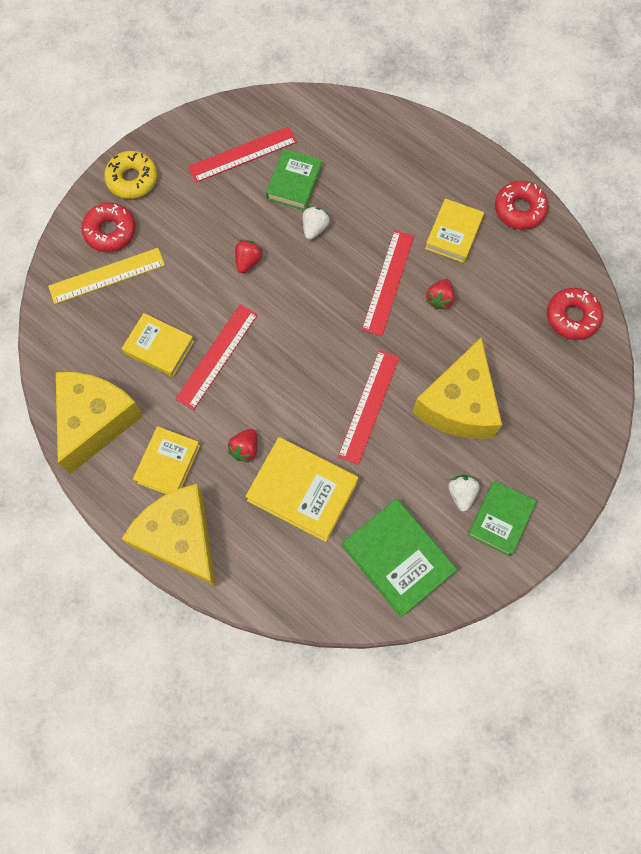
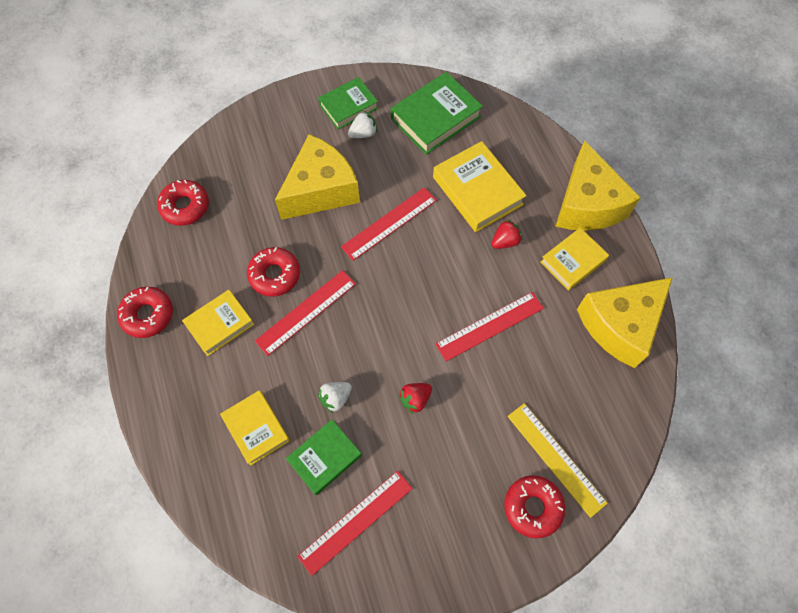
camera: 150 degrees left, 5 degrees down
(107, 276) = (556, 458): yellow ruler -> yellow ruler turned 45 degrees clockwise
(132, 179) = (484, 558): yellow donut -> none
(159, 347) = (537, 361): yellow book -> yellow book (256, 428)
(243, 155) = (355, 521): red ruler -> red ruler turned 45 degrees counterclockwise
(397, 559) = (436, 118): green book -> green book turned 60 degrees clockwise
(439, 299) = (274, 275): red strawberry -> red donut
(461, 494) = (363, 133): white strawberry -> white strawberry turned 150 degrees counterclockwise

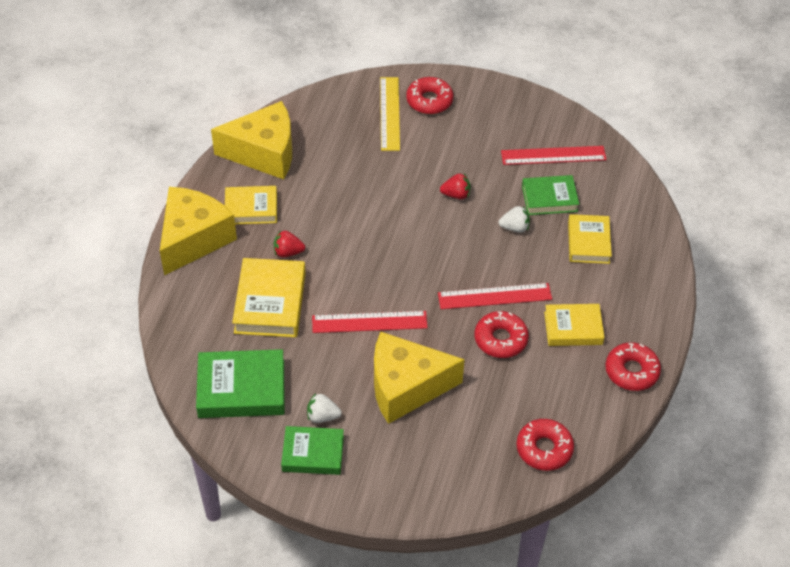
camera: 145 degrees left, 15 degrees down
(489, 326) = (359, 206): red ruler -> none

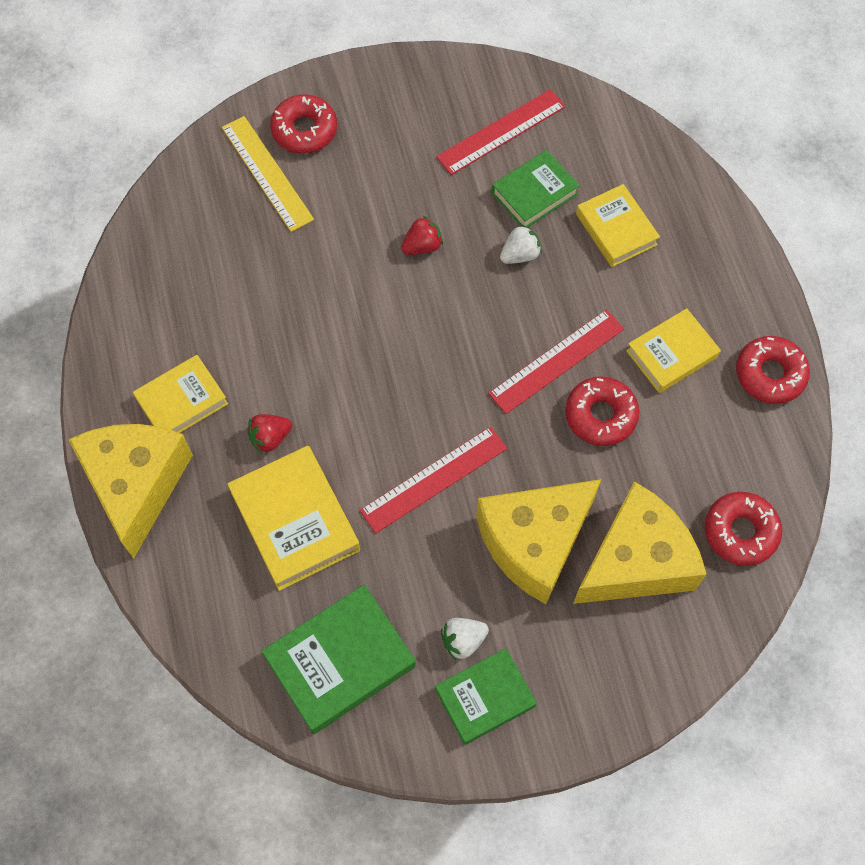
camera: 30 degrees left, 15 degrees up
(264, 153) = (144, 312): yellow cheese -> yellow cheese (636, 561)

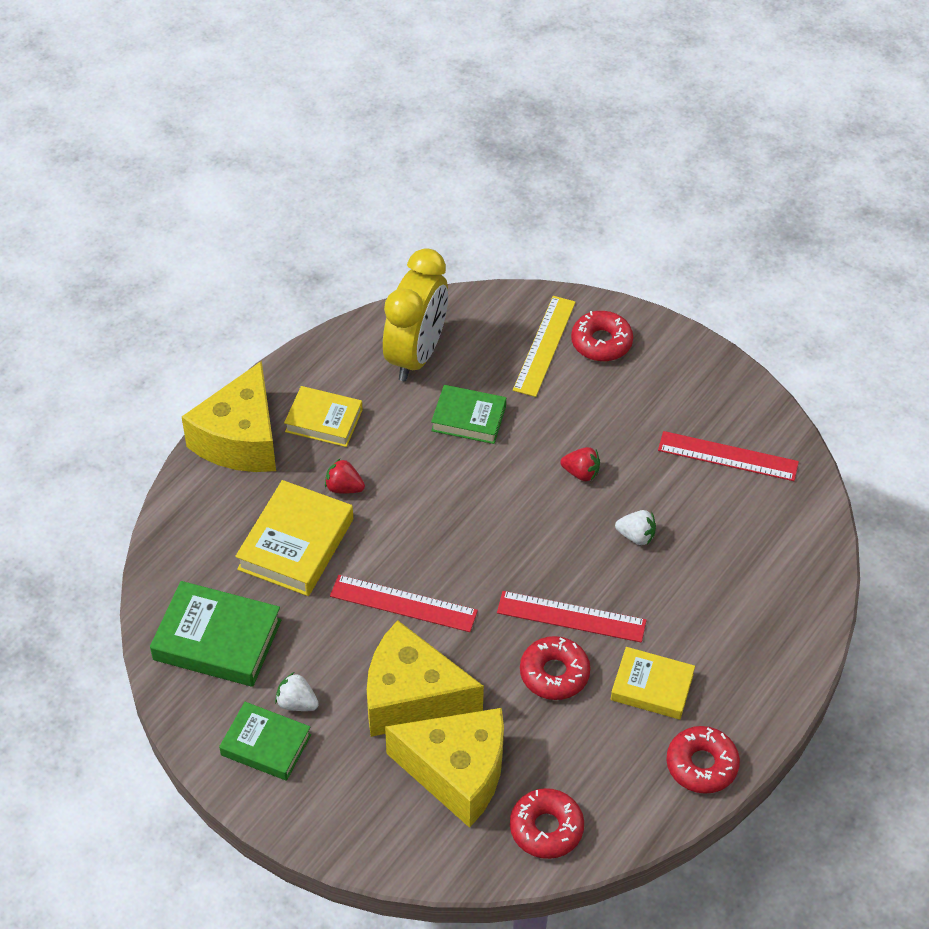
camera: 50 degrees right, 15 degrees down
(136, 485) = (240, 439): yellow cheese -> yellow cheese turned 150 degrees clockwise
(181, 276) = (416, 355): none -> yellow clock
(534, 193) = (697, 511): green book -> green book (468, 418)
(616, 229) = (722, 582): yellow book -> none

